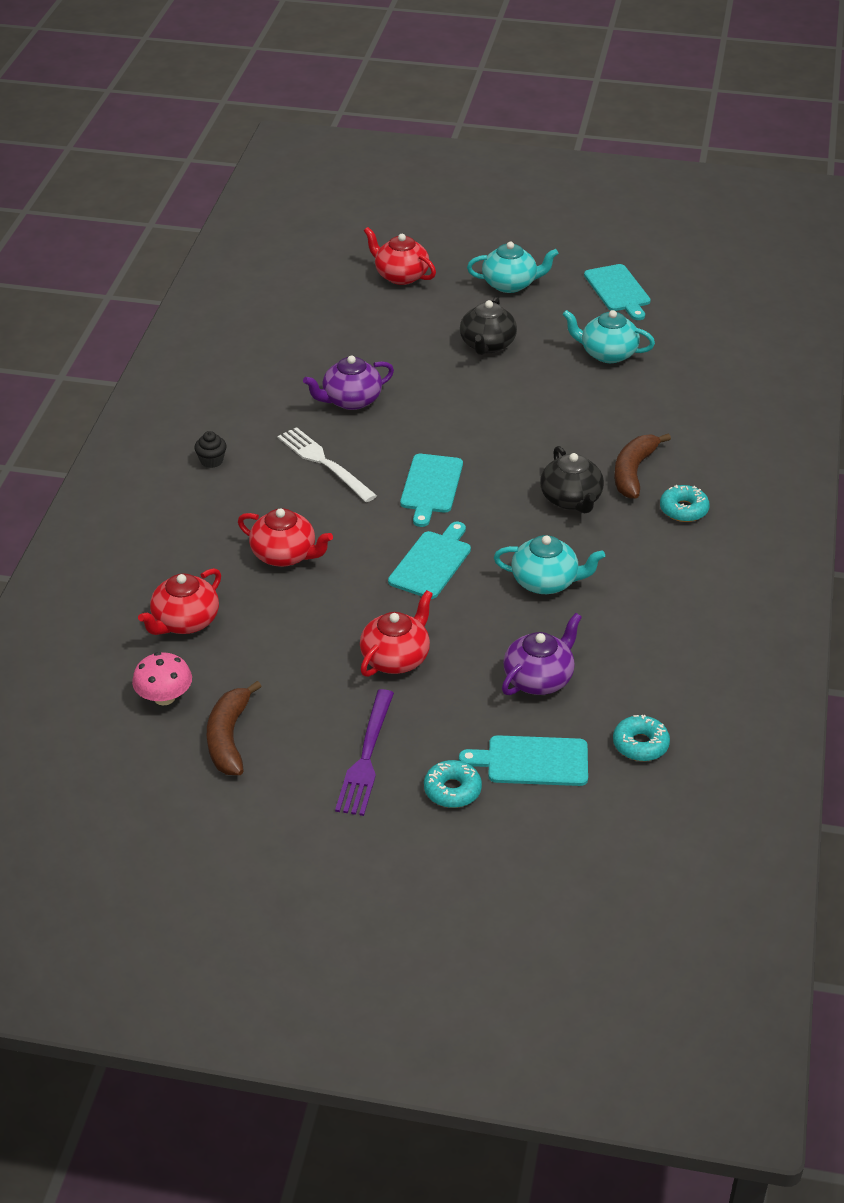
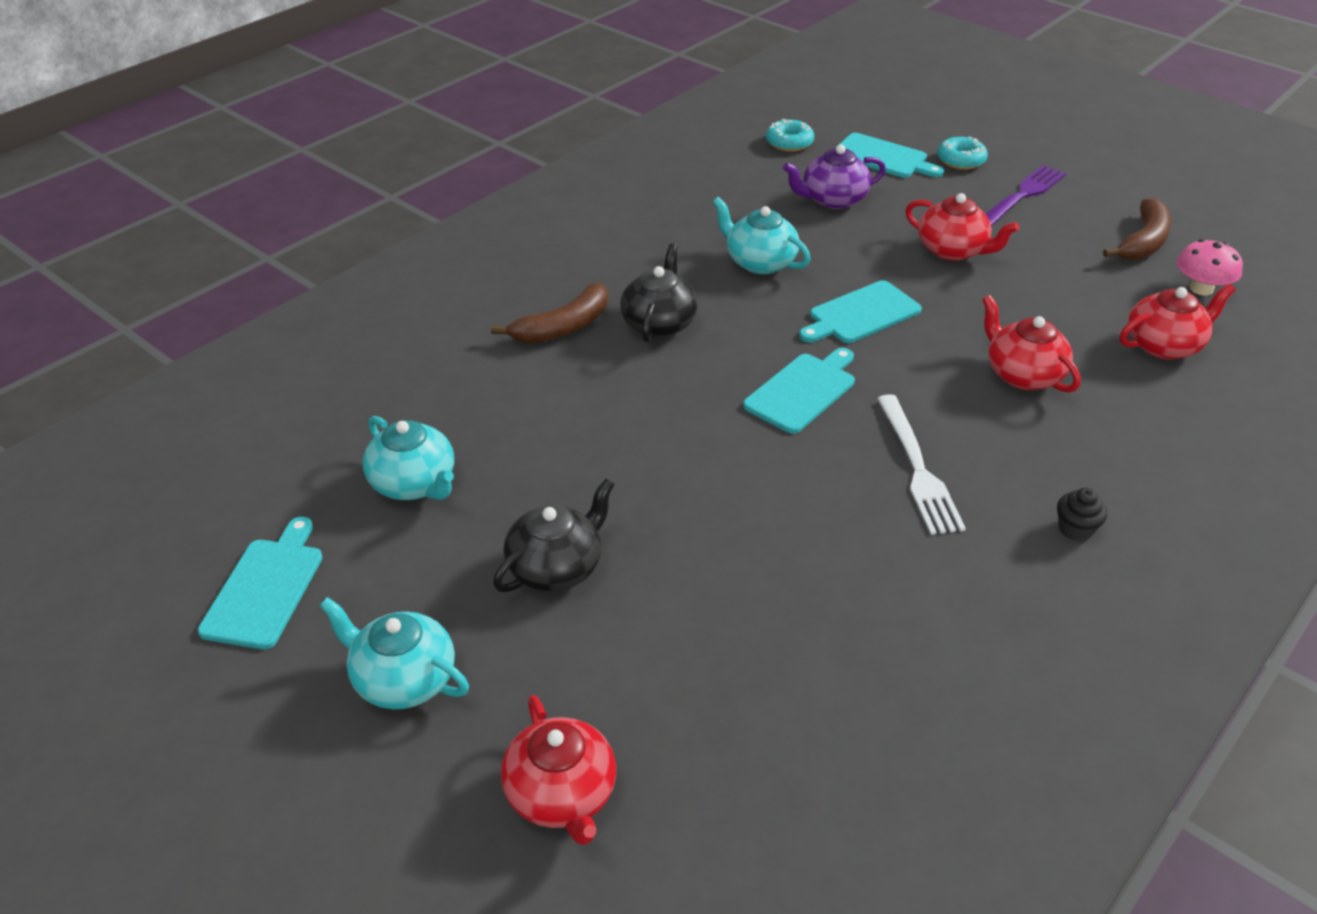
camera: 150 degrees left, 0 degrees up
(351, 400) = (825, 551): purple teapot -> none
(396, 658) = (953, 250): red teapot -> red teapot turned 120 degrees counterclockwise
(683, 510) = (558, 276): turquoise donut -> none

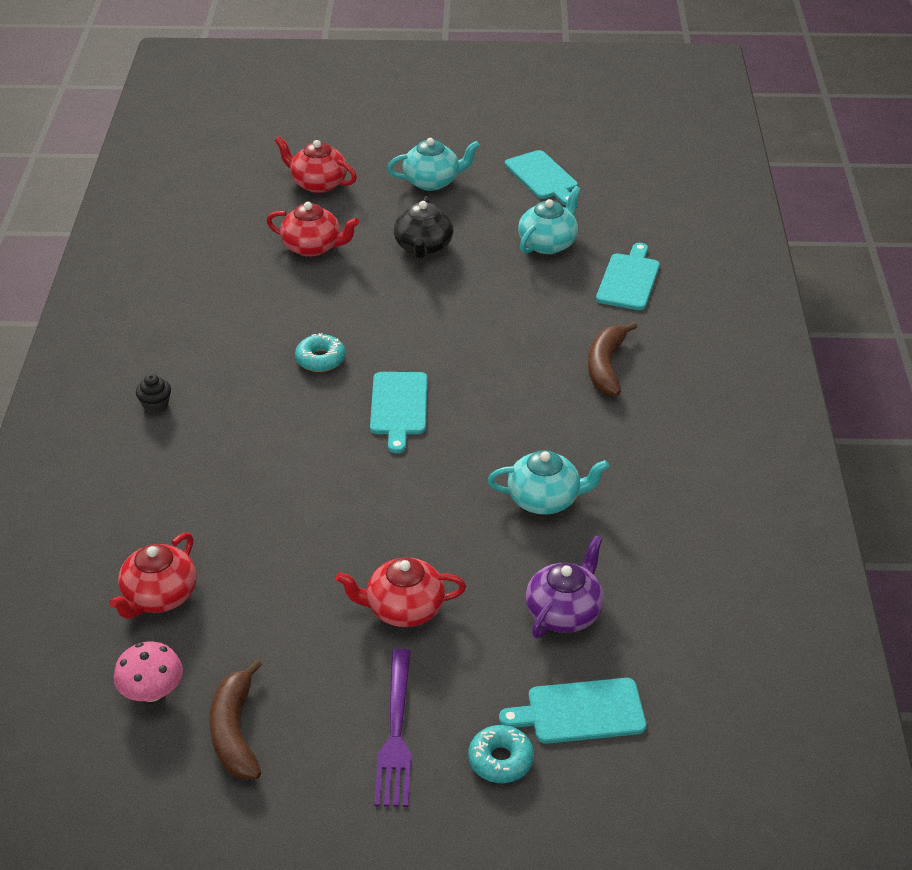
camera: 140 degrees right, 0 degrees up
(414, 483) = (548, 243): turquoise teapot -> turquoise teapot turned 120 degrees clockwise
(659, 323) = (549, 404): black teapot -> none
(789, 143) = (692, 675): turquoise donut -> turquoise donut (320, 359)
(861, 314) = (418, 493): turquoise cutting board -> turquoise cutting board (629, 280)
(918, 468) = (279, 393): white fork -> none
(1022, 374) = (257, 503): red teapot -> red teapot (313, 247)

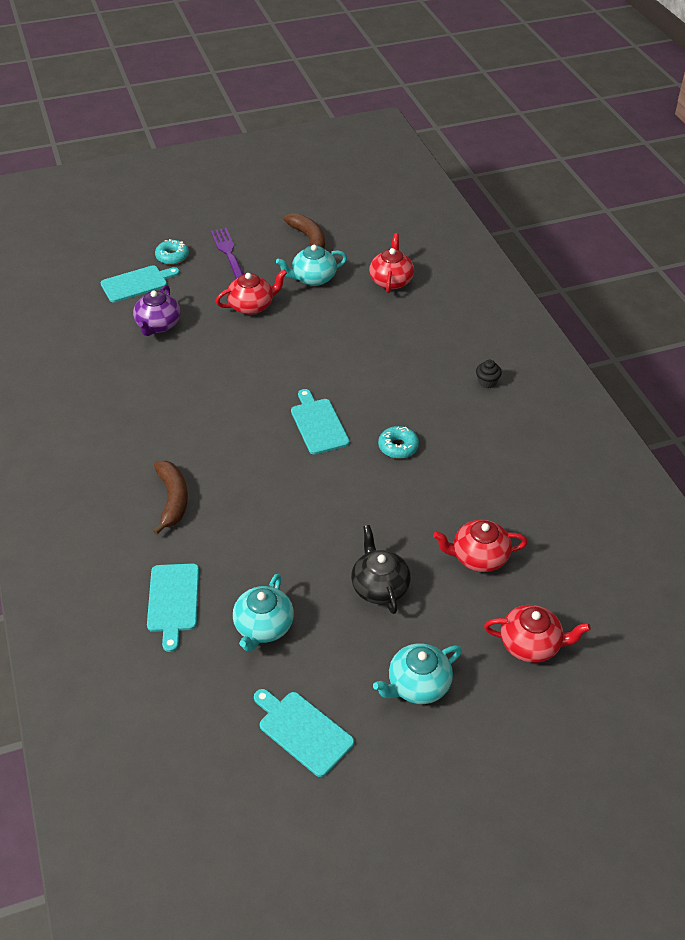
camera: 160 degrees right, 5 degrees up
(152, 691) = (361, 243): pink mushroom -> none
(545, 499) = (189, 385): turquoise teapot -> turquoise teapot (313, 278)

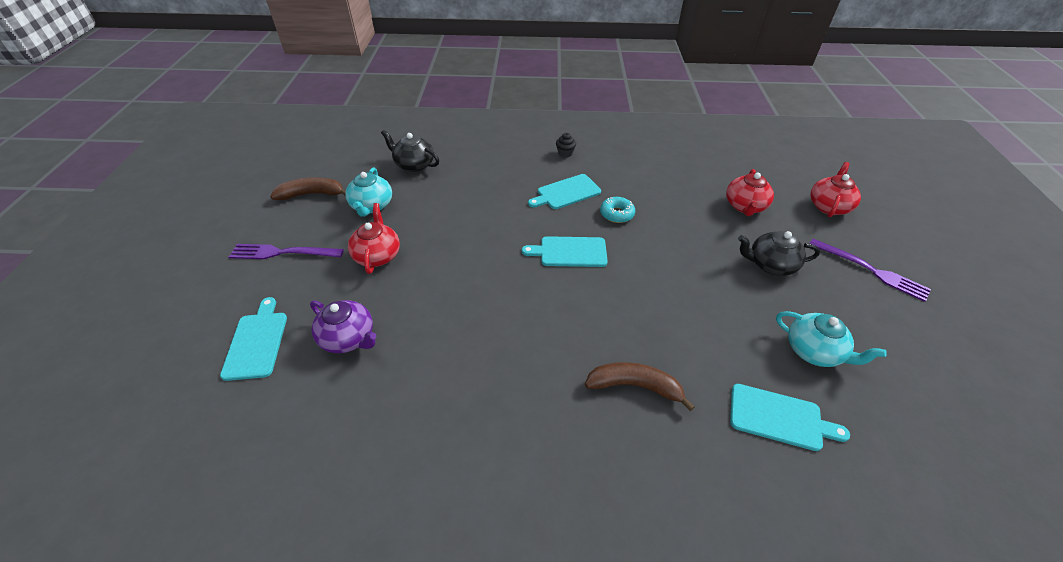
camera: 70 degrees left, 0 degrees up
(172, 256) = (239, 299): turquoise donut -> none
(303, 731) = (930, 352): turquoise cutting board -> turquoise cutting board (566, 192)
(391, 281) = (414, 165): red teapot -> black teapot
(418, 685) = (871, 271): turquoise teapot -> purple fork

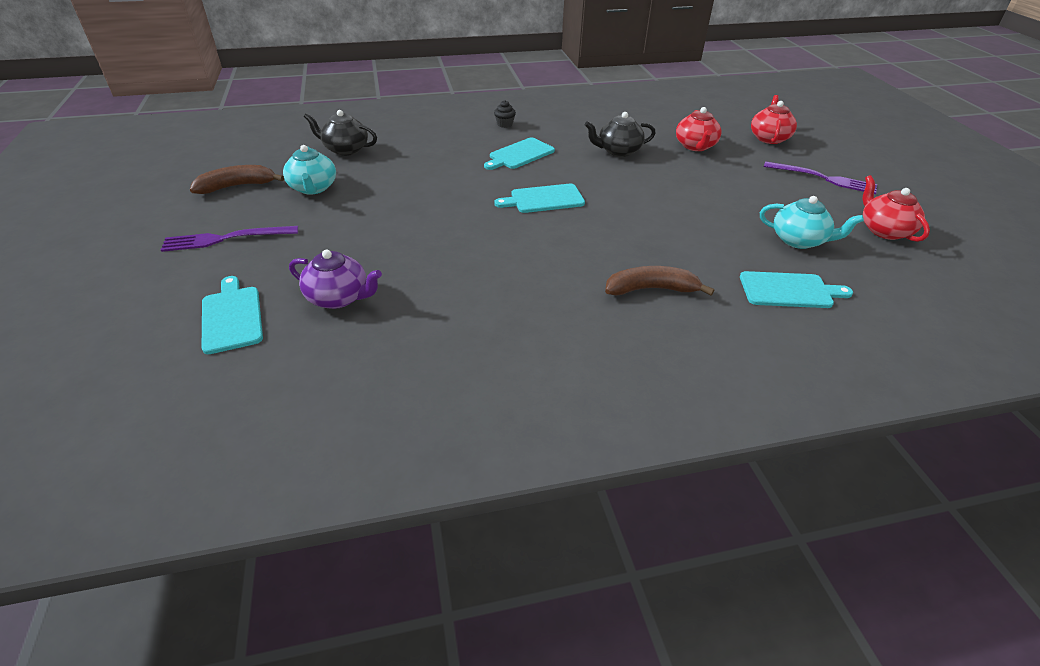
camera: 15 degrees left, 5 degrees down
(377, 255) = (339, 227): red teapot -> red teapot (884, 230)
(616, 214) = (577, 165): turquoise donut -> none
(770, 265) = (736, 185): black teapot -> black teapot (618, 151)

